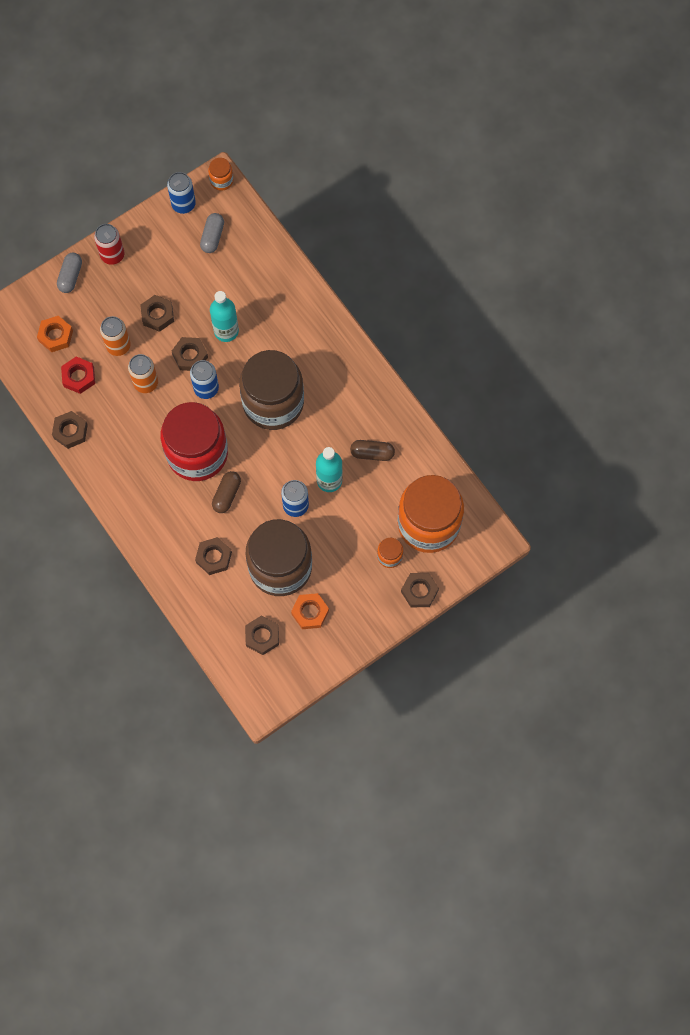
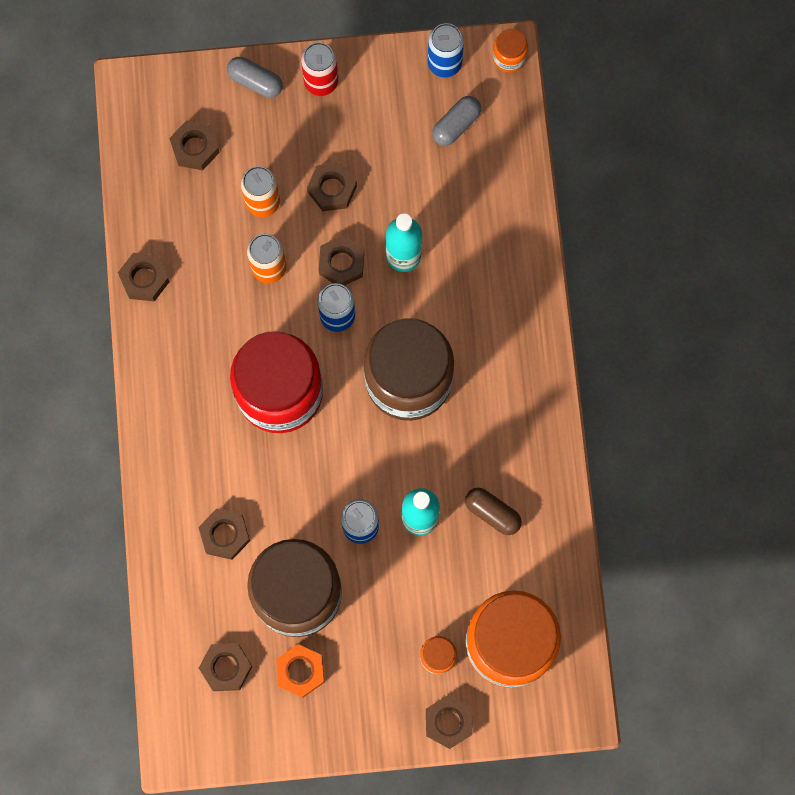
camera: 30 degrees right, 5 degrees up
(55, 336) = (195, 148): orange nut -> brown nut
(70, 276) = (255, 81): grey capsule -> grey capsule turned 75 degrees clockwise
(79, 377) = (193, 215): red nut -> none
(227, 495) = (285, 465): brown capsule -> none

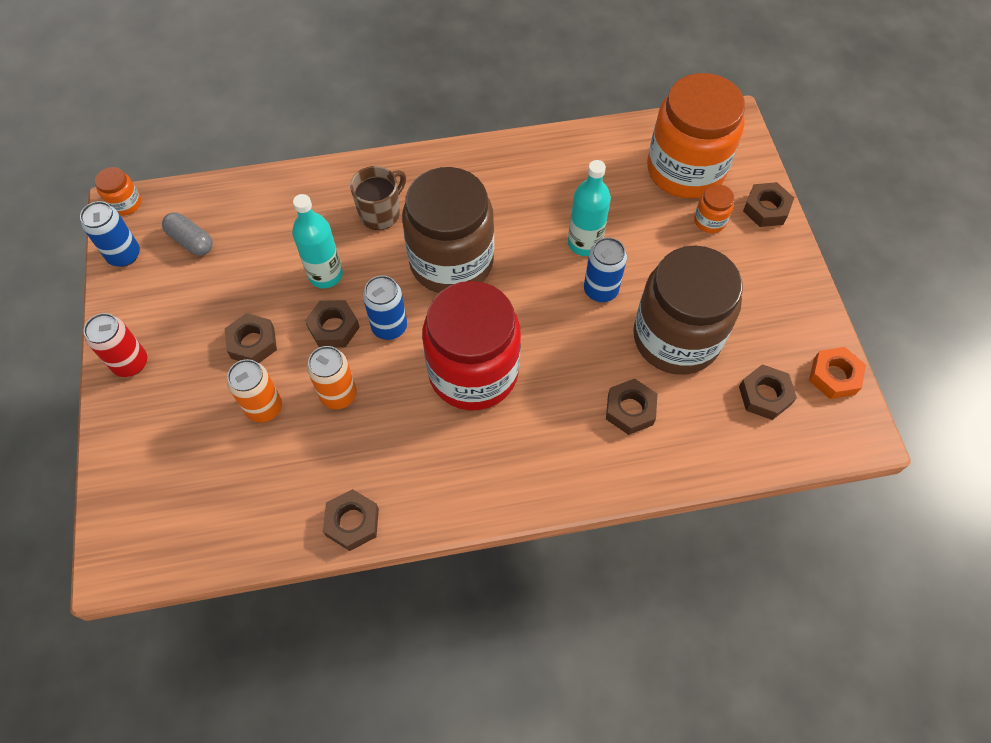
camera: 95 degrees left, 15 degrees down
(195, 148) = (196, 484): brown nut -> none
(255, 81) = (123, 428): grey capsule -> none
(300, 671) = (751, 329): orange nut -> orange nut (834, 376)
(476, 311) = (381, 213): none -> brown mug
(492, 513) = (571, 189): brown capsule -> none

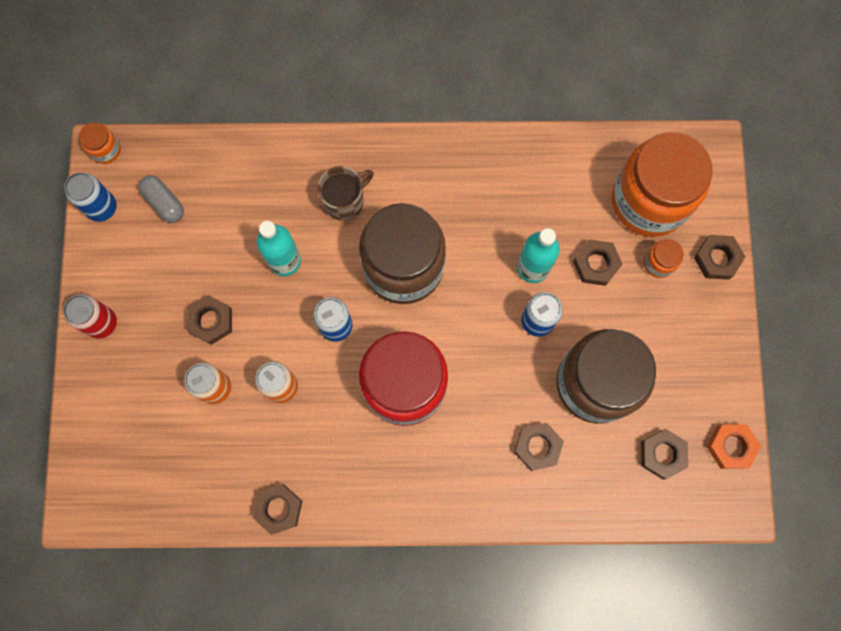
camera: 10 degrees right, 15 degrees up
(333, 327) = (285, 318): brown nut -> brown nut (596, 264)

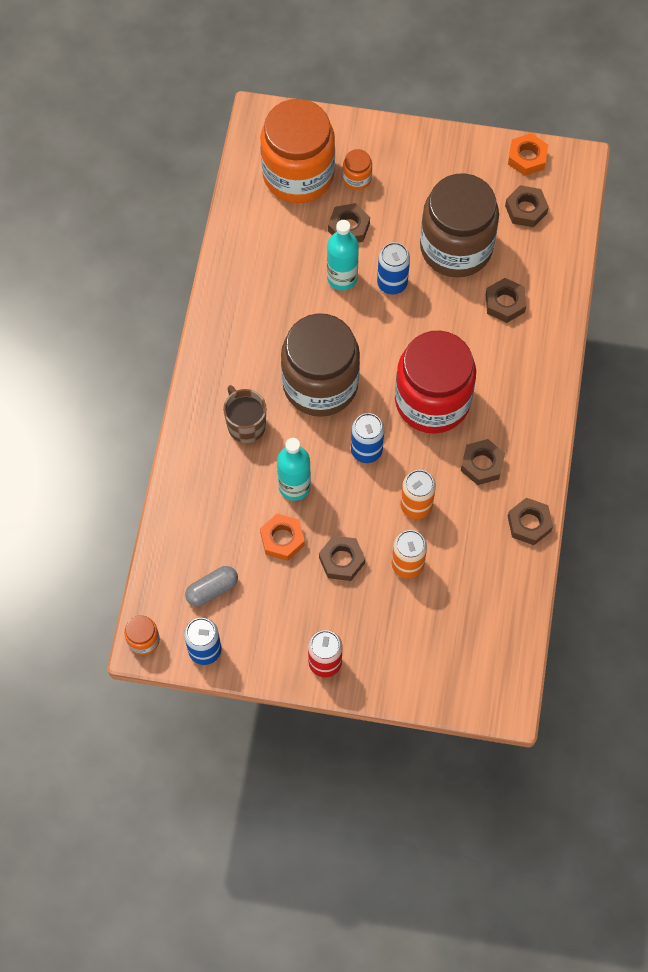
camera: 80 degrees left, 10 degrees down
(226, 259) = (282, 539): none -> orange nut
(717, 259) = (362, 134): brown nut -> brown nut (482, 464)

